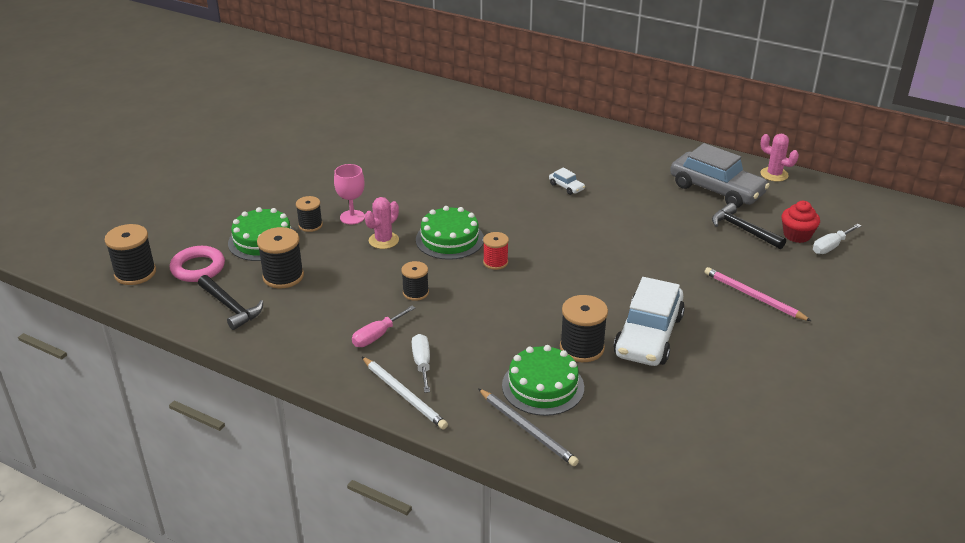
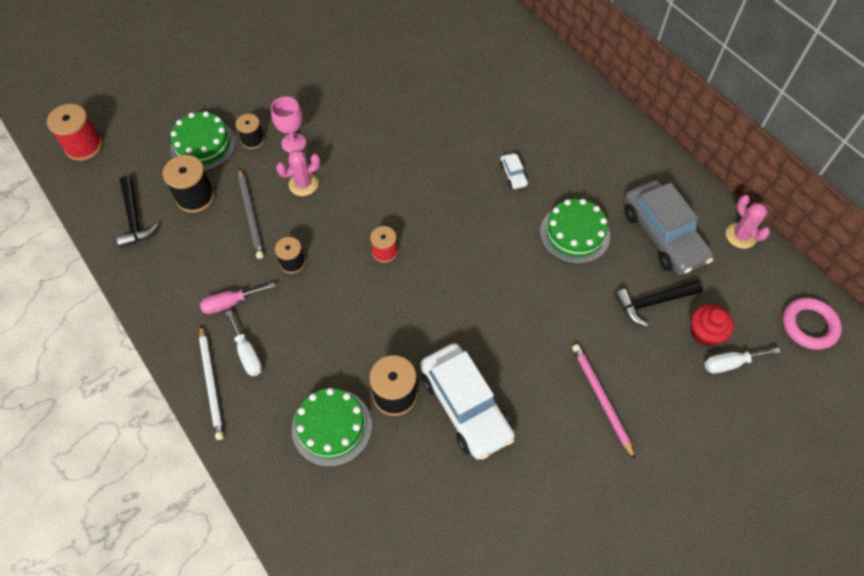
camera: 25 degrees right, 25 degrees up
(135, 273) = (84, 146): black spool -> red spool
(198, 268) = (134, 159): pink ring -> pink ring (809, 325)
(422, 364) = (247, 353): white screwdriver -> white screwdriver turned 135 degrees clockwise
(449, 239) = (362, 205): green cake -> green cake (574, 234)
(527, 429) = (288, 472): grey pencil -> grey pencil (251, 215)
(648, 335) = (465, 406): white car -> white car turned 75 degrees counterclockwise
(743, 229) = (653, 302): black hammer -> black hammer turned 90 degrees counterclockwise

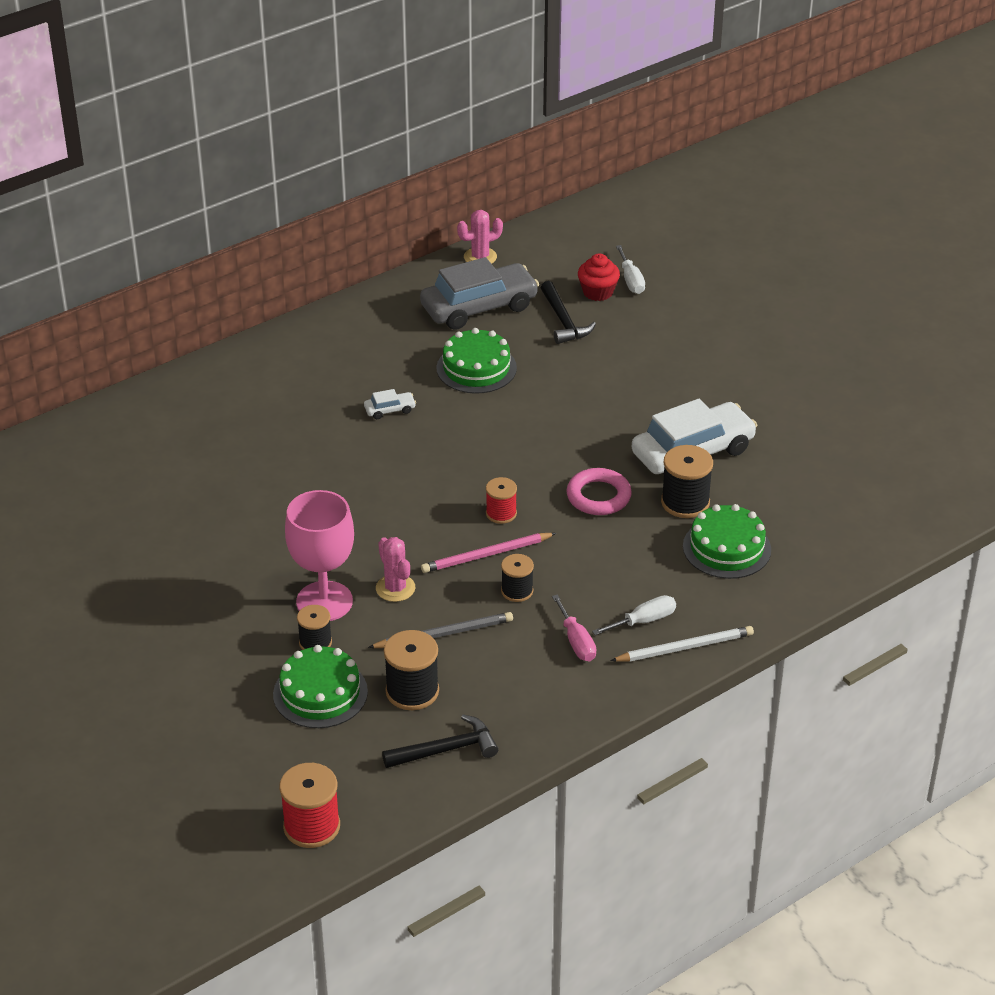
camera: 90 degrees left, 20 degrees down
(293, 143) = (324, 601): pink goblet -> pink goblet, size x1.66
(601, 399) = (676, 362): pink pencil -> pink pencil (486, 555)
(809, 325) = (586, 230): pink ring -> pink ring (598, 496)

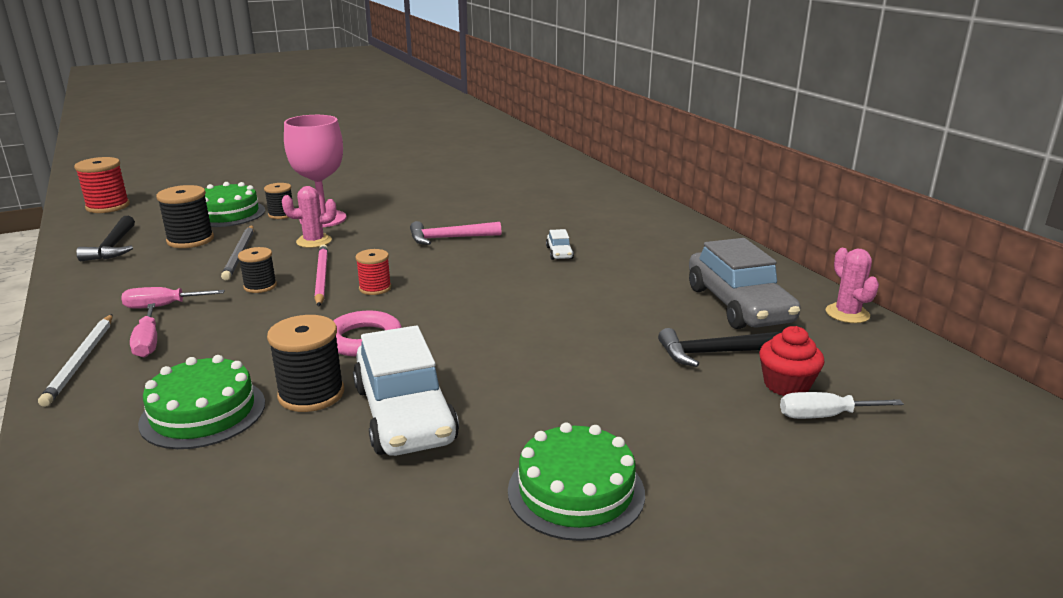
camera: 100 degrees right, 15 degrees down
(366, 489) = (449, 238): none -> pink hammer
(476, 368) = (620, 295): green cake -> green cake (576, 491)
(643, 621) = (148, 342): white screwdriver -> pink screwdriver

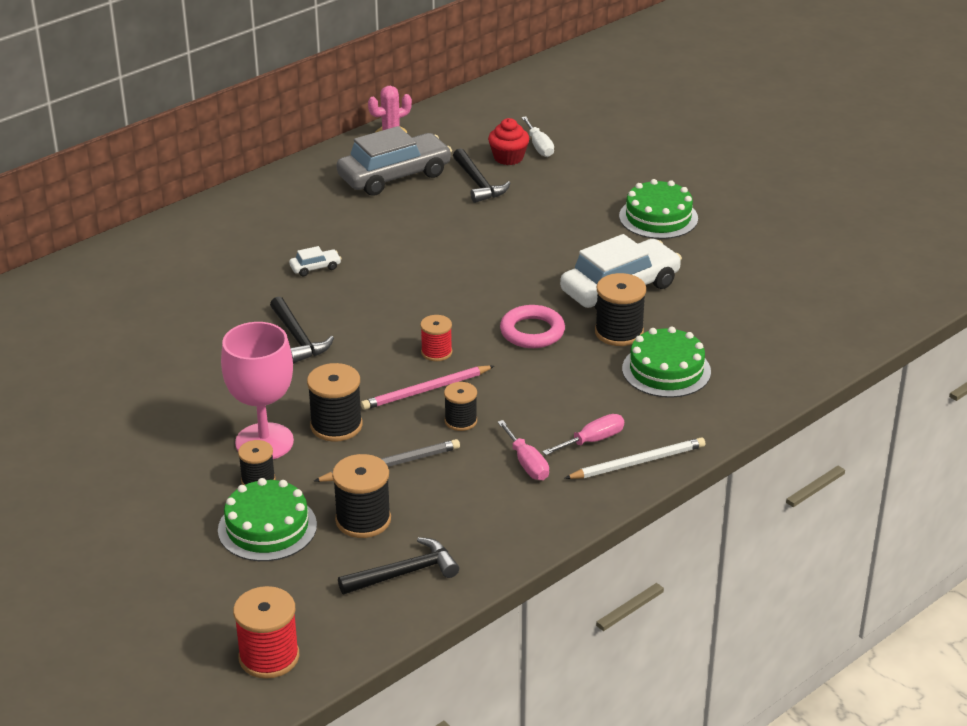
camera: 105 degrees left, 10 degrees up
(314, 241) = (336, 425): pink cactus -> black spool
(449, 238) = (298, 338): pink hammer -> black hammer

